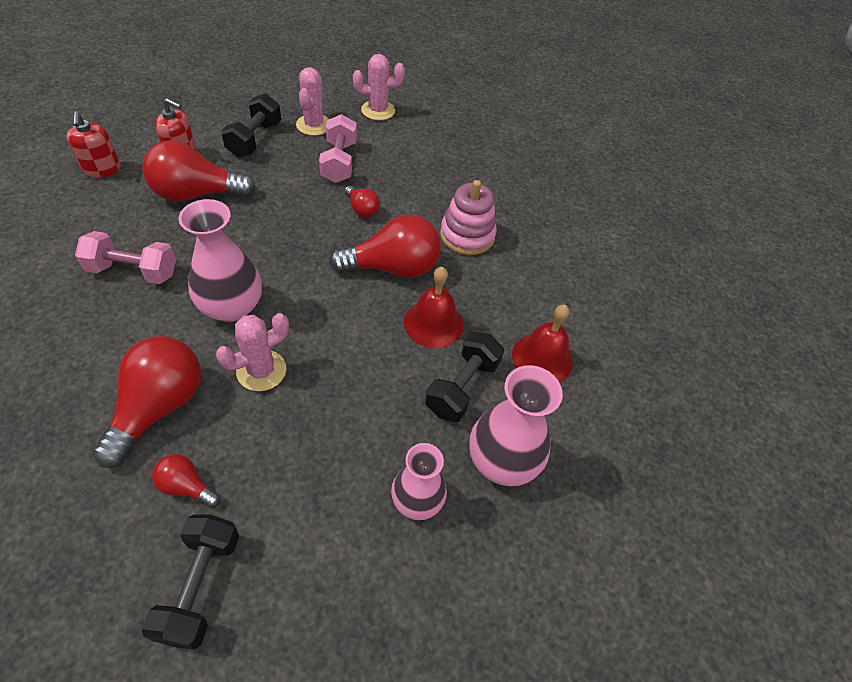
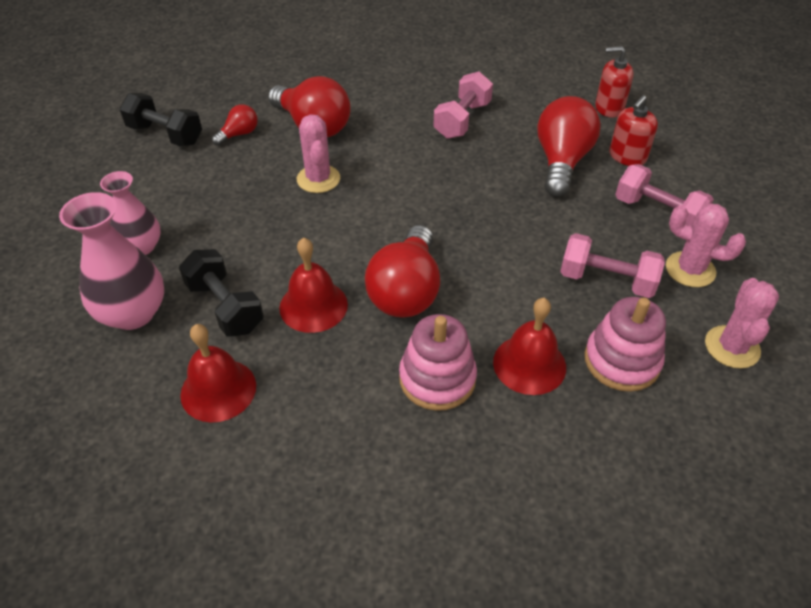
camera: 115 degrees right, 5 degrees down
(232, 307) = (398, 170): pink vase -> none
(255, 139) = (657, 213): black dumbbell -> pink dumbbell
(362, 209) = (511, 284): red light bulb -> none
(410, 153) = (621, 361): none -> pink stacking toy
(433, 193) = (529, 364): none -> red bell

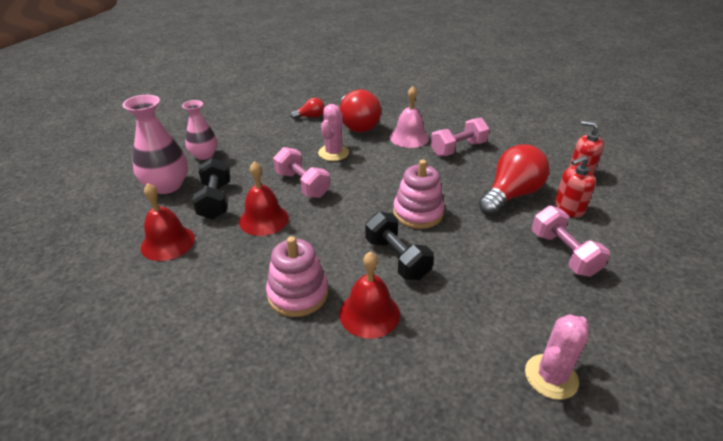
camera: 30 degrees right, 10 degrees down
(165, 135) = (271, 106): black dumbbell -> black dumbbell (397, 258)
(393, 123) = (409, 137): none -> pink bell
(406, 291) = (328, 233): red light bulb -> none
(606, 280) = (479, 283): pink dumbbell -> pink dumbbell (302, 185)
(621, 361) = (443, 343): pink stacking toy -> pink stacking toy (418, 213)
(690, 269) = (559, 303): pink cactus -> none

